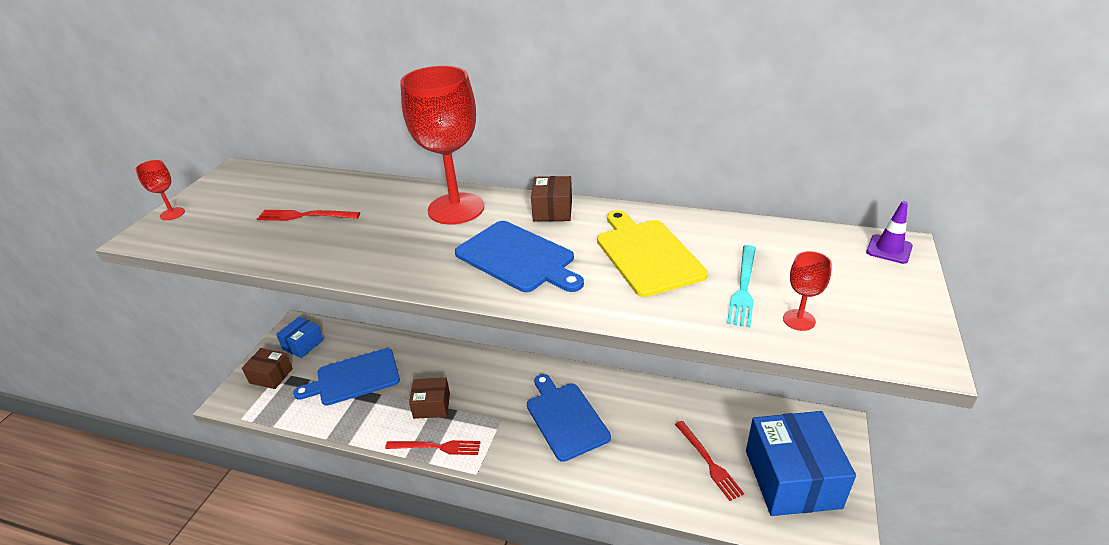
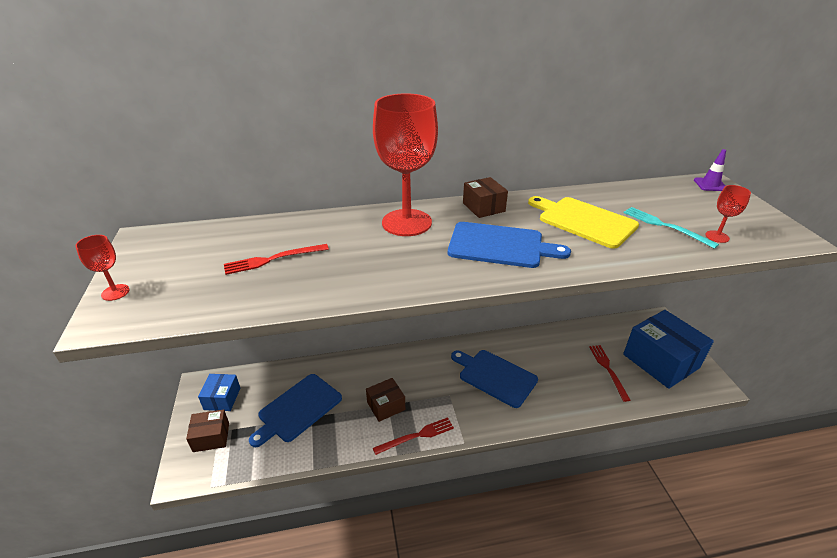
camera: 30 degrees left, 0 degrees up
(708, 462) = (608, 370): red fork -> red fork turned 135 degrees counterclockwise
(743, 287) = (665, 226): turquoise fork -> turquoise fork turned 150 degrees clockwise

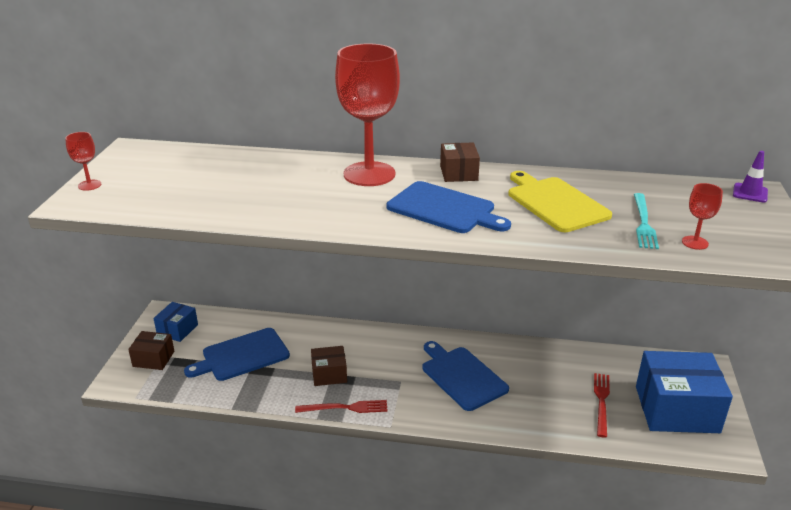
camera: 20 degrees right, 5 degrees down
(273, 259) = (226, 183): red fork -> none
(661, 361) = (676, 409): blue box -> blue box turned 75 degrees counterclockwise
(665, 226) = (643, 223): turquoise fork -> turquoise fork turned 150 degrees counterclockwise

